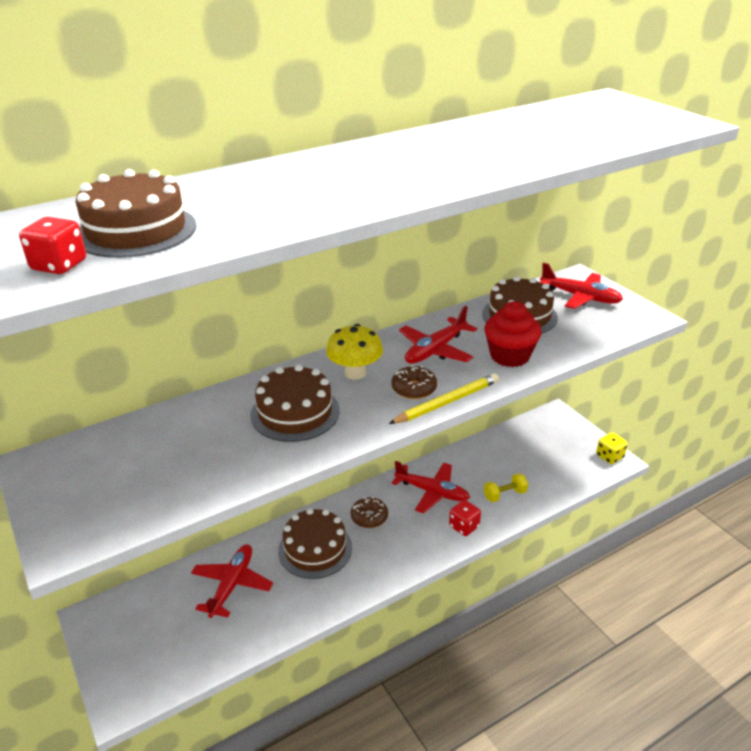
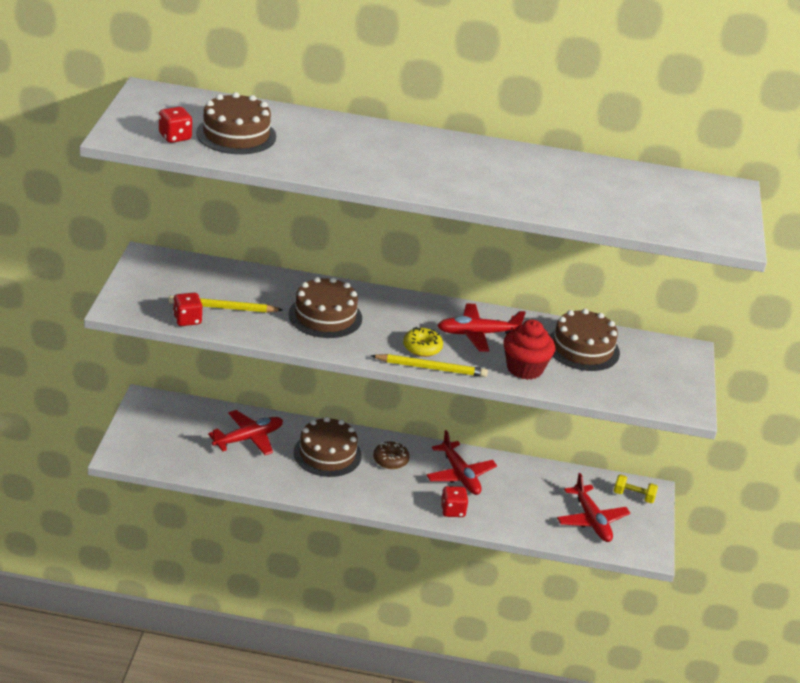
camera: 35 degrees right, 0 degrees up
(162, 506) = (187, 320): none -> red dice
(184, 467) = (222, 308): none -> yellow pencil
(355, 373) = (398, 316): yellow mushroom -> none
(414, 389) = (422, 348): brown donut -> yellow donut
(504, 495) = (515, 513): yellow dumbbell -> yellow dumbbell (633, 496)
(580, 297) = (659, 364): red plane -> red plane (591, 520)
(609, 456) = (648, 547): yellow dice -> none

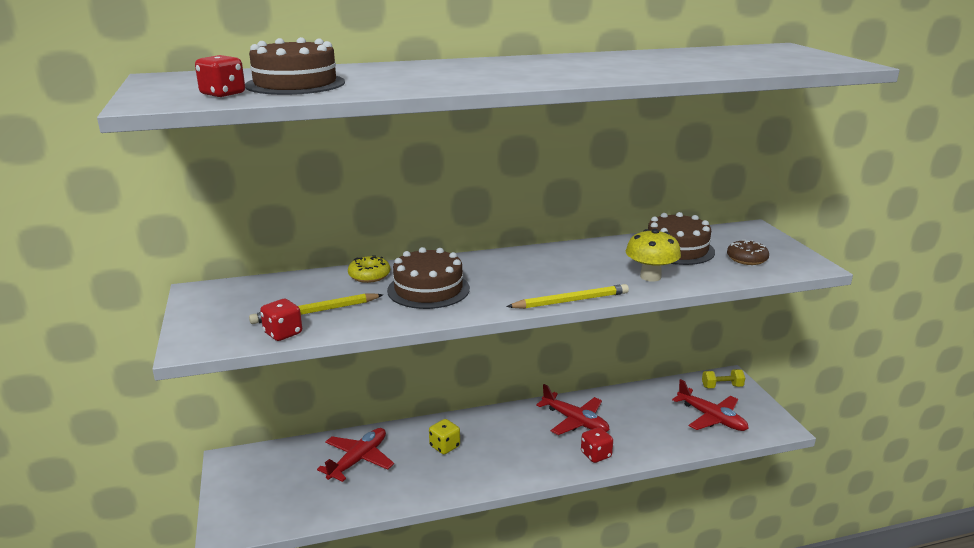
camera: 20 degrees left, 10 degrees down
(327, 454) = (444, 446): brown cake -> yellow dice
(390, 460) = (506, 430): brown donut -> brown donut (746, 259)
(422, 348) = (545, 287): yellow donut -> yellow donut (369, 276)
(477, 334) = (580, 263): red plane -> none
(524, 368) = (650, 277): red cupcake -> yellow mushroom

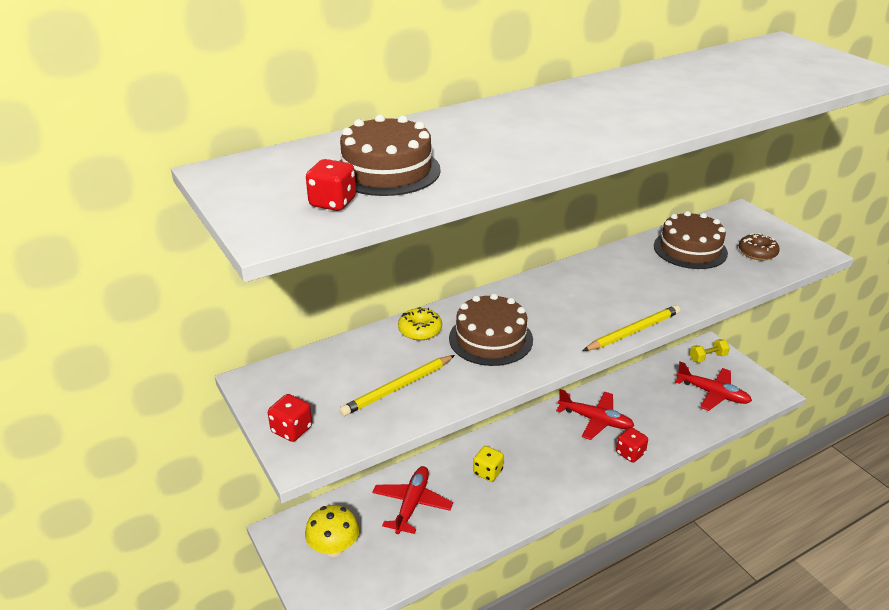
camera: 15 degrees left, 10 degrees up
(283, 333) = (384, 422): red dice -> red dice (292, 430)
(650, 277) = (686, 288): yellow mushroom -> yellow mushroom (334, 548)

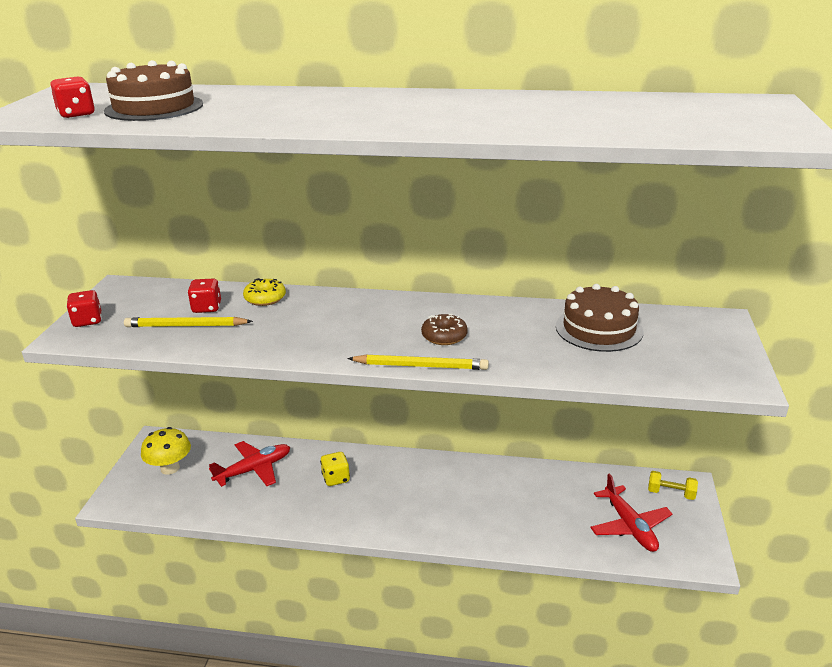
camera: 40 degrees right, 5 degrees down
(490, 339) = (301, 323): brown cake -> none
(595, 420) = (478, 488): red plane -> none
(630, 453) = (472, 530): red dice -> red dice (207, 308)
(757, 253) = (670, 357): brown donut -> brown donut (444, 336)

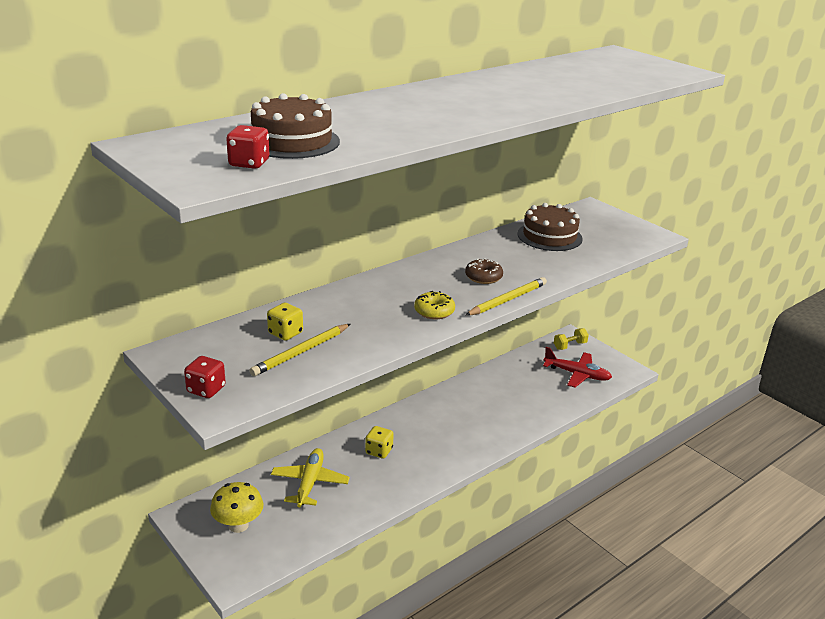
camera: 50 degrees left, 0 degrees up
(207, 308) = (285, 333): red dice -> yellow dice
(254, 470) = (310, 483): red plane -> yellow plane
(265, 298) = (315, 307): yellow donut -> yellow donut (434, 311)

